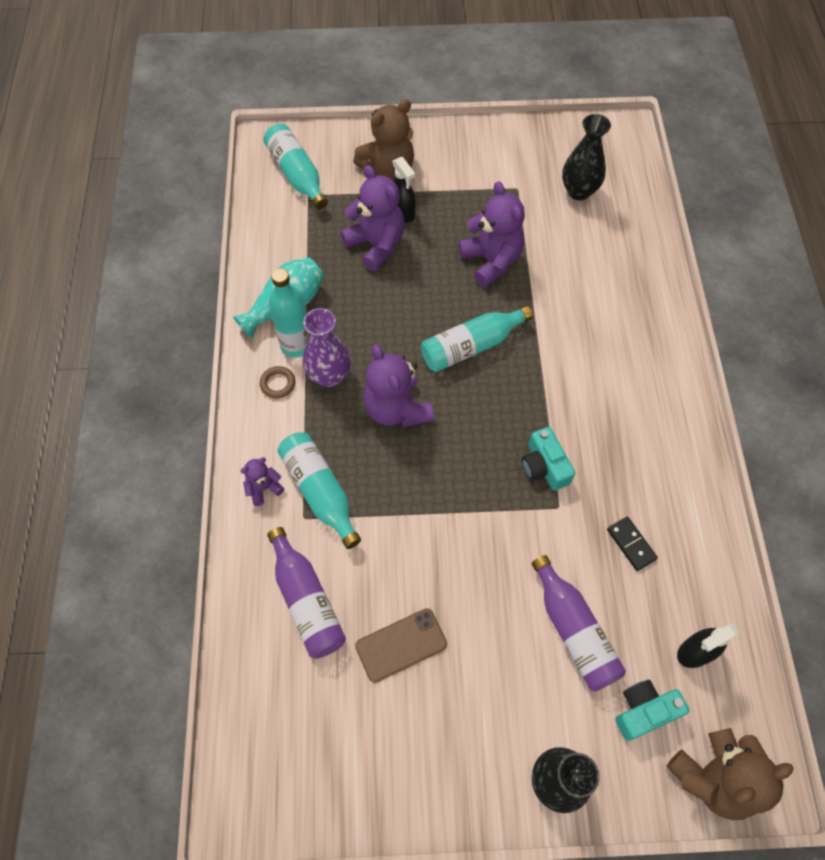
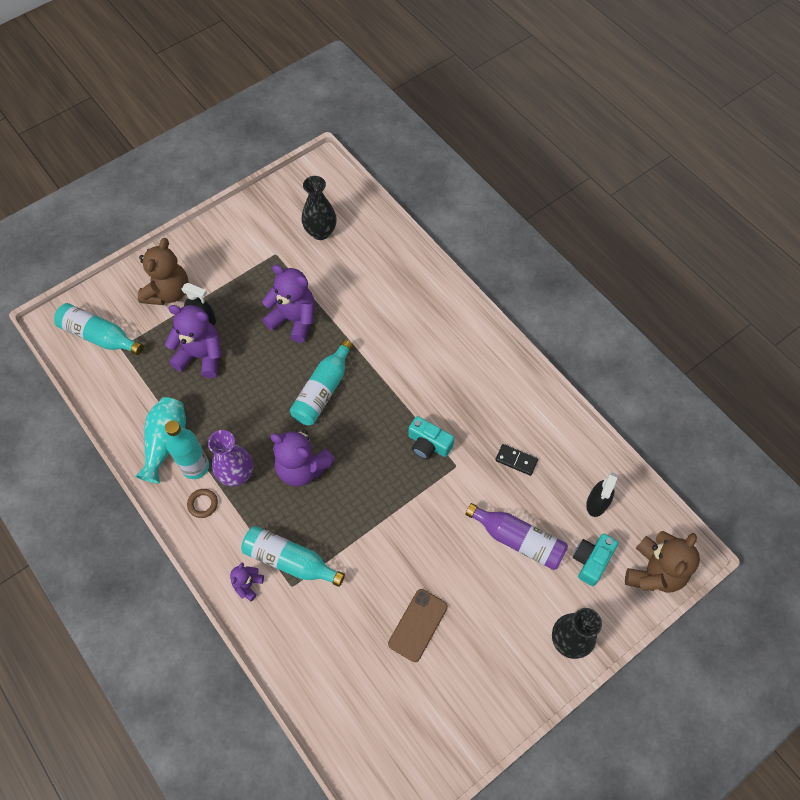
camera: 35 degrees left, 0 degrees up
(306, 600) = (334, 640): purple bottle -> none

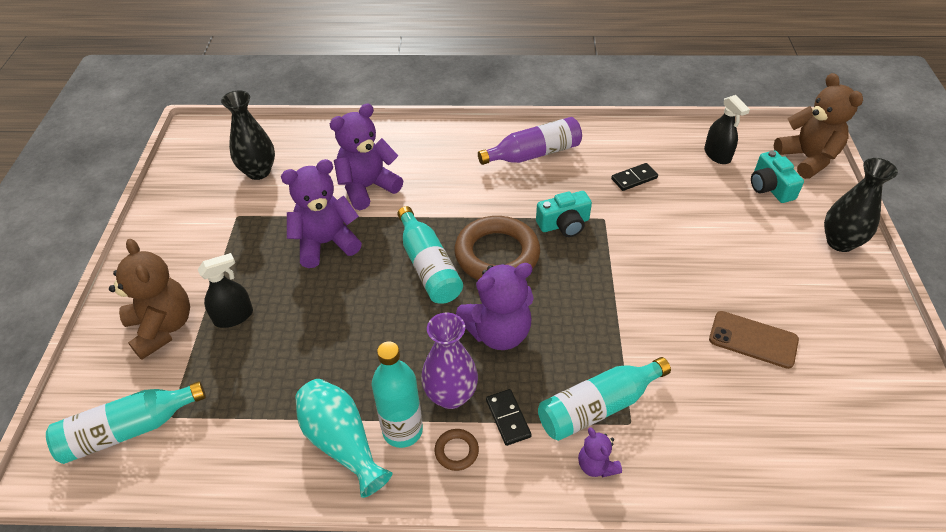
camera: 50 degrees left, 15 degrees down
(201, 356) = (274, 343): purple teddy bear -> purple teddy bear (367, 187)
(244, 516) = (508, 418): none -> black domino
(366, 422) = (497, 254): none -> brown ring
(418, 625) = (753, 339): brown phone -> brown phone turned 45 degrees counterclockwise
(518, 540) = (714, 220): purple bottle -> purple bottle (533, 154)

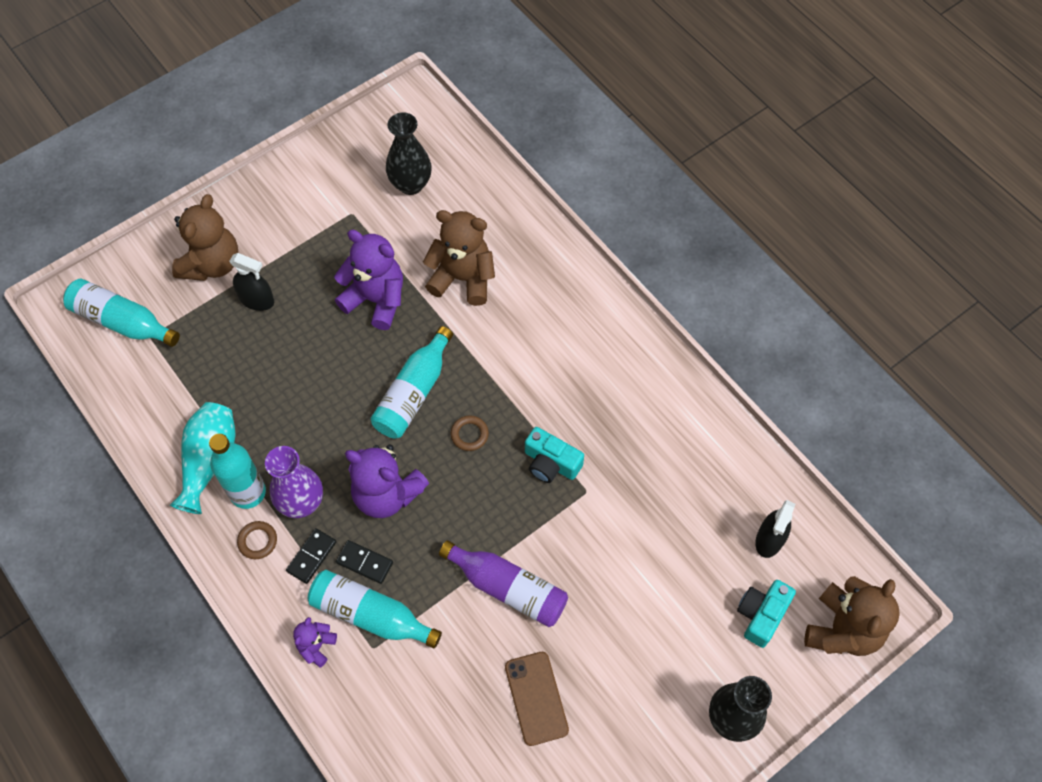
camera: 50 degrees right, 15 degrees up
(367, 187) = (463, 278): purple teddy bear -> brown teddy bear
(497, 254) = (469, 434): brown ring -> brown ring, size x0.42
(533, 154) = (623, 376): purple bottle -> purple bottle (508, 588)
(634, 178) = (665, 484): black domino -> black domino (365, 562)

